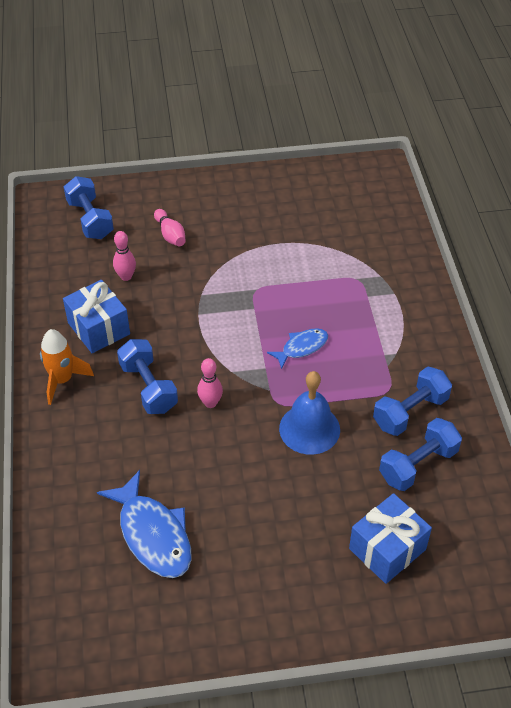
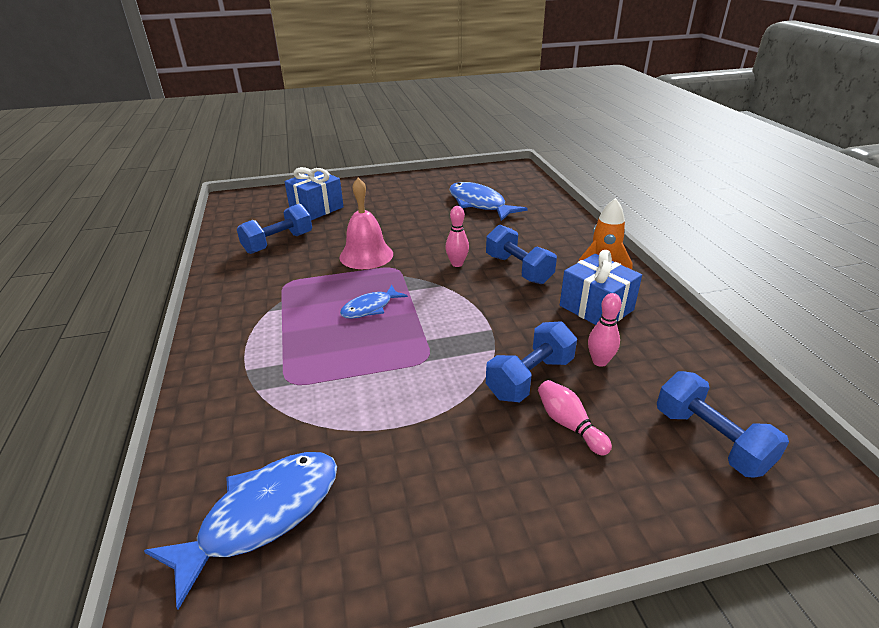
camera: 175 degrees right, 15 degrees down
(309, 429) = (366, 255): blue bell -> pink bell
(352, 204) = (262, 516): none -> blue fish
(410, 412) = (272, 270): blue dumbbell -> blue dumbbell (530, 378)

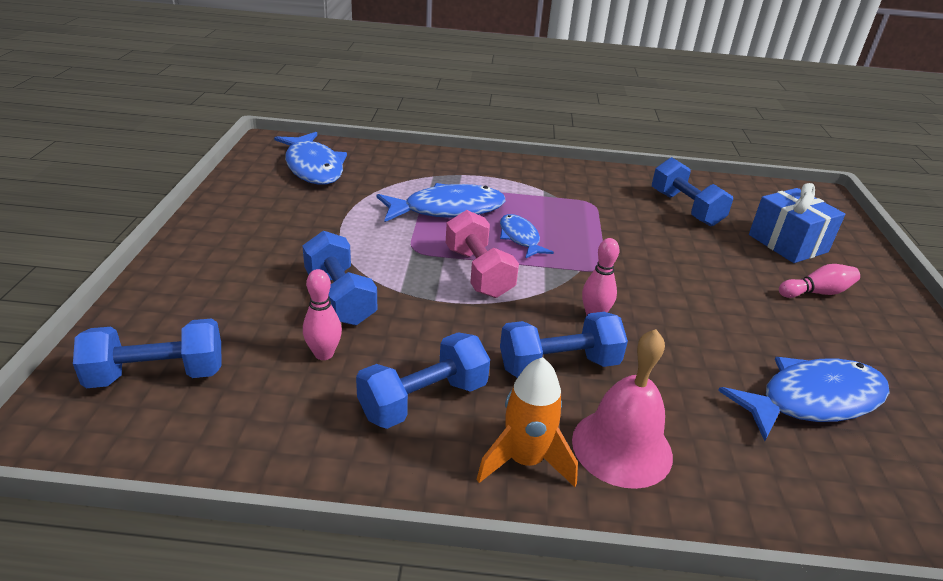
camera: 105 degrees right, 0 degrees up
(337, 358) = (447, 209): none -> blue fish
(366, 255) = (639, 255): pink bell -> pink bell (622, 447)
(438, 317) = (478, 272): none -> pink dumbbell
(569, 425) = (264, 297): pink bowling pin -> pink bowling pin (816, 292)
(596, 308) = (423, 400): blue gift -> blue dumbbell

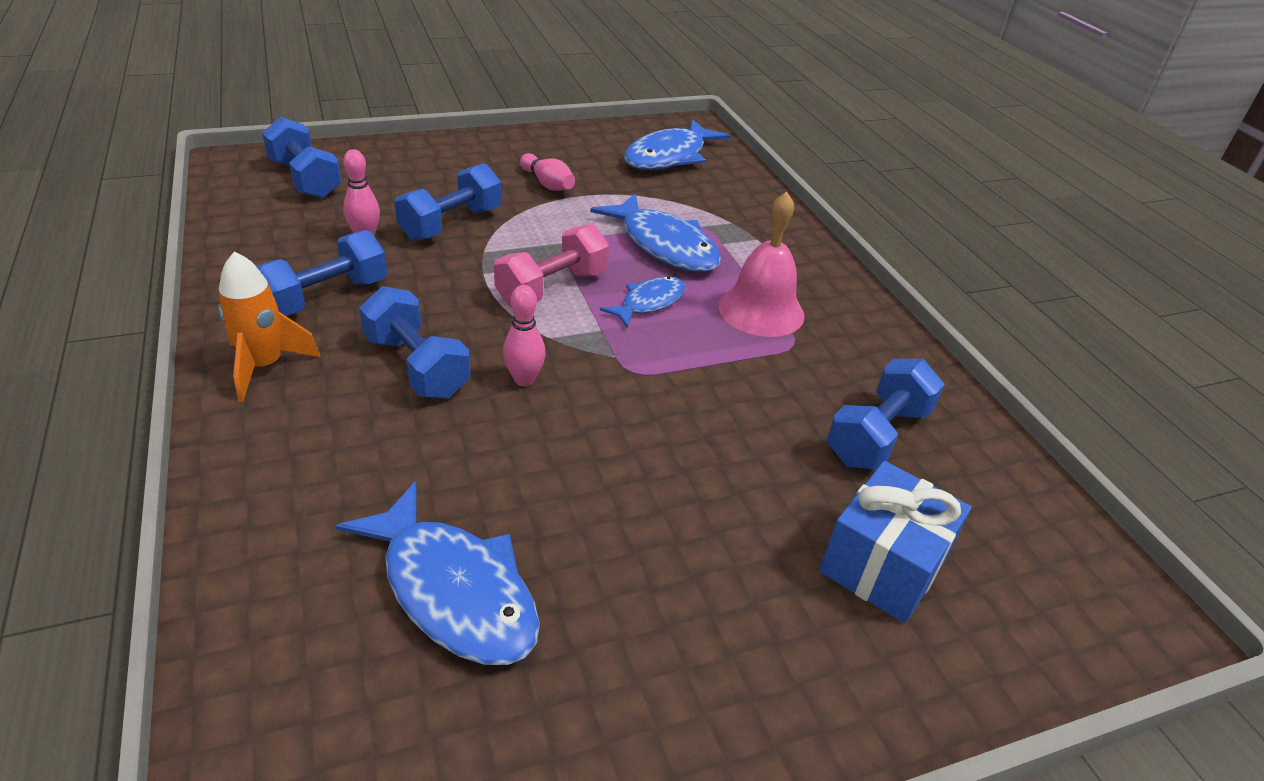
camera: 65 degrees right, 5 degrees up
(423, 400) = (326, 297): blue dumbbell -> blue dumbbell turned 75 degrees counterclockwise
(622, 447) = (303, 425): pink bell -> pink bell (761, 310)
(816, 292) = (747, 602): pink bowling pin -> pink bowling pin (547, 184)

